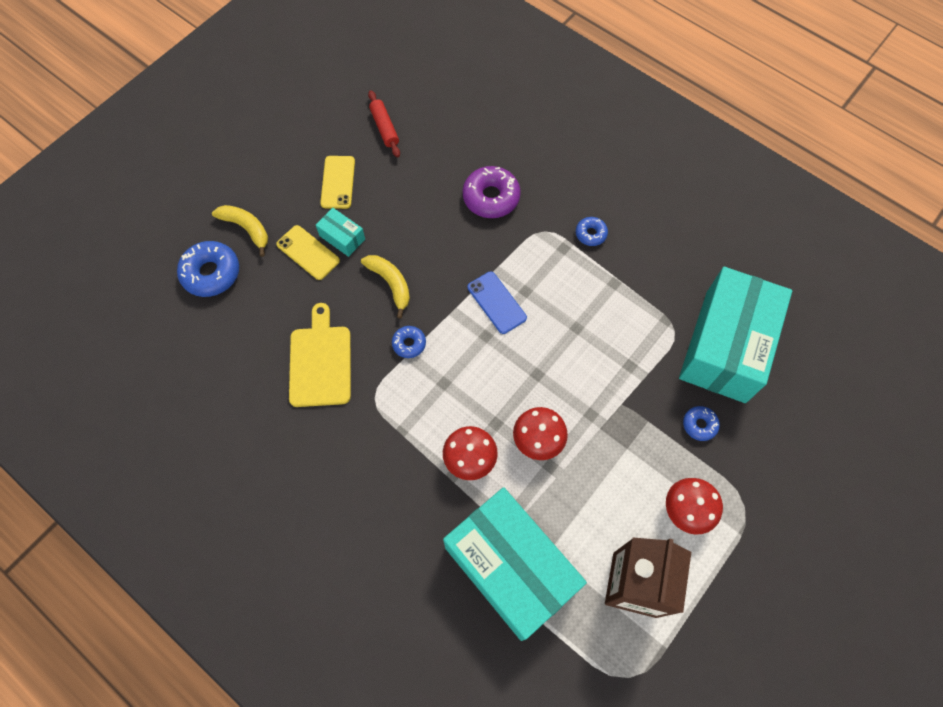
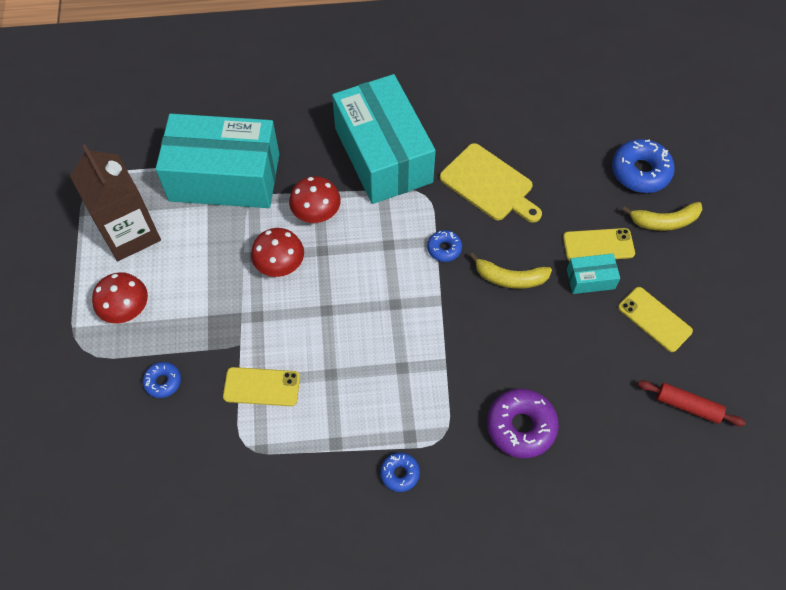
camera: 135 degrees right, 5 degrees down
(496, 302) = (414, 337): blue phone -> none
(631, 360) = (261, 387): none -> yellow phone
(725, 346) = (189, 471): turquoise box -> turquoise box (383, 155)

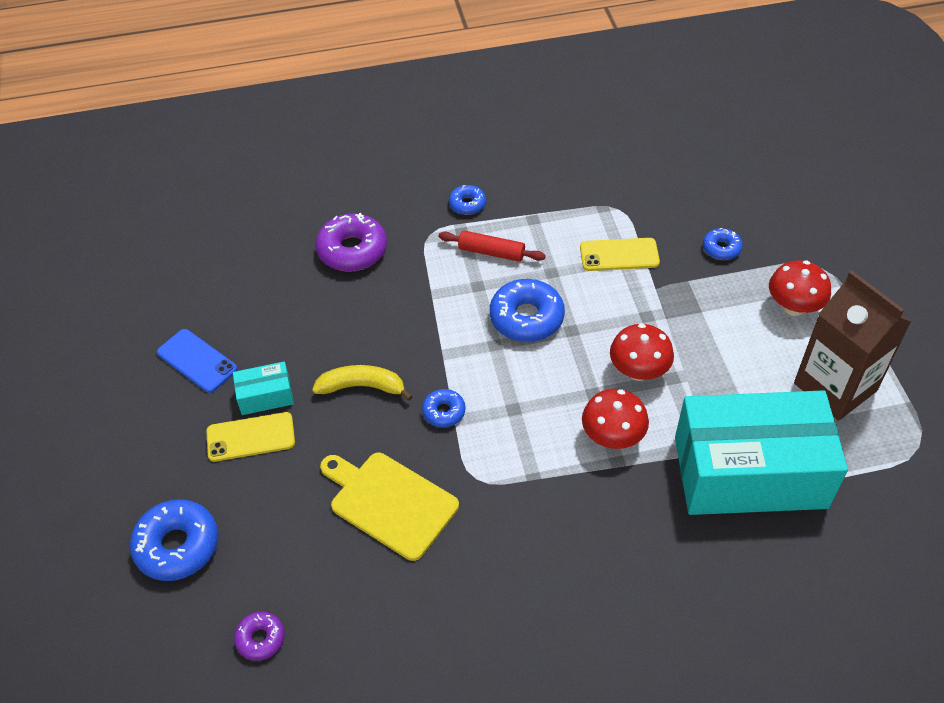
camera: 175 degrees right, 10 degrees down
(363, 327) = (526, 318): none -> blue donut
(383, 155) = (542, 530): turquoise box -> none
(574, 111) = (260, 639): none -> purple donut
(654, 319) = (197, 361): yellow phone -> blue phone
(664, 221) = (160, 477): yellow banana -> none
(687, 406) = (180, 284): red rolling pin -> red rolling pin (491, 252)

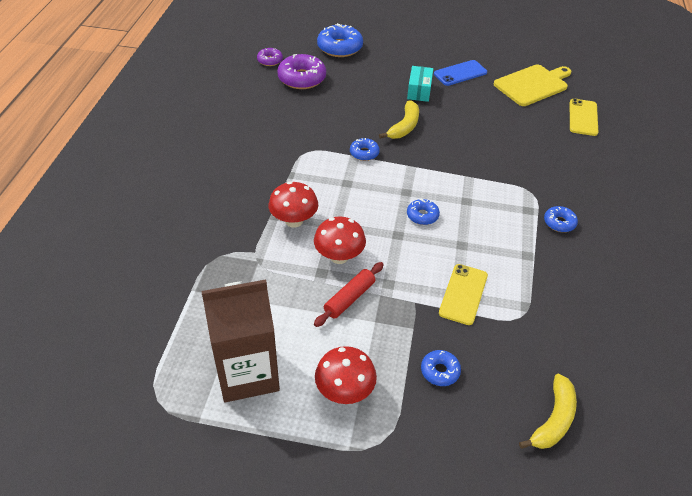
camera: 110 degrees right, 5 degrees down
(250, 437) = (392, 80): yellow phone -> yellow phone (583, 117)
(352, 250) = (529, 151): purple donut -> purple donut (302, 78)
(389, 503) = (315, 116): yellow cutting board -> yellow cutting board (533, 84)
(491, 252) = (499, 219): red rolling pin -> red rolling pin (349, 298)
(526, 318) = (422, 216): blue donut -> blue donut, size x0.55
(713, 169) = (553, 420): none -> yellow banana
(750, 472) = (216, 279): turquoise box -> none

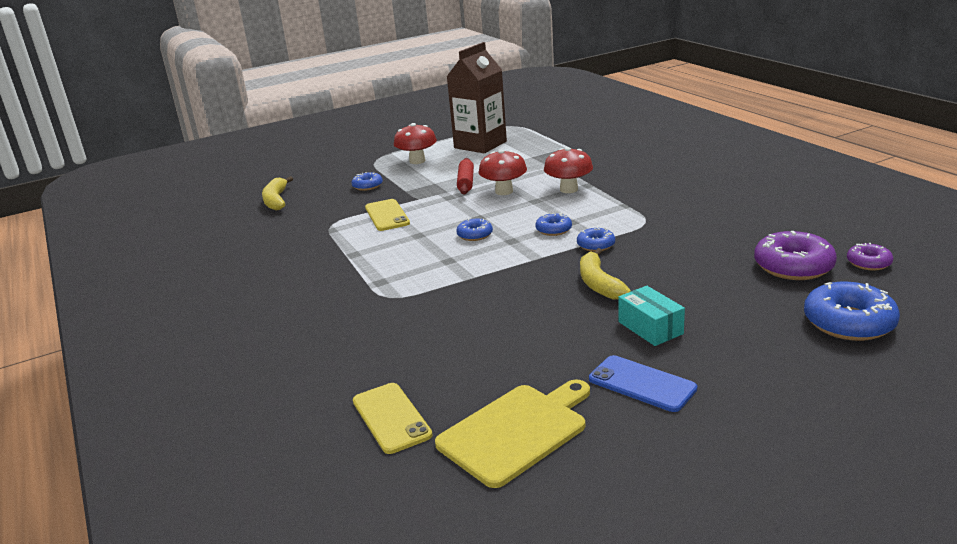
camera: 145 degrees right, 20 degrees down
(460, 73) = (642, 384): blue phone -> blue phone turned 75 degrees counterclockwise
(533, 84) = (516, 431): yellow cutting board -> yellow cutting board turned 150 degrees counterclockwise
(559, 223) = (340, 287): blue donut -> blue donut (553, 230)

